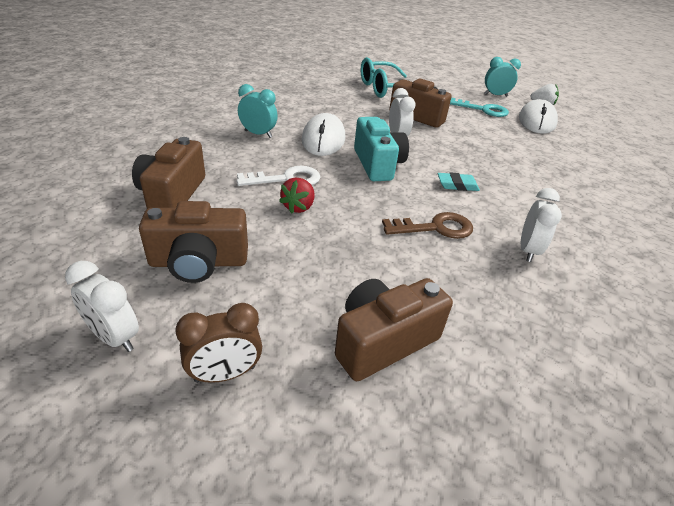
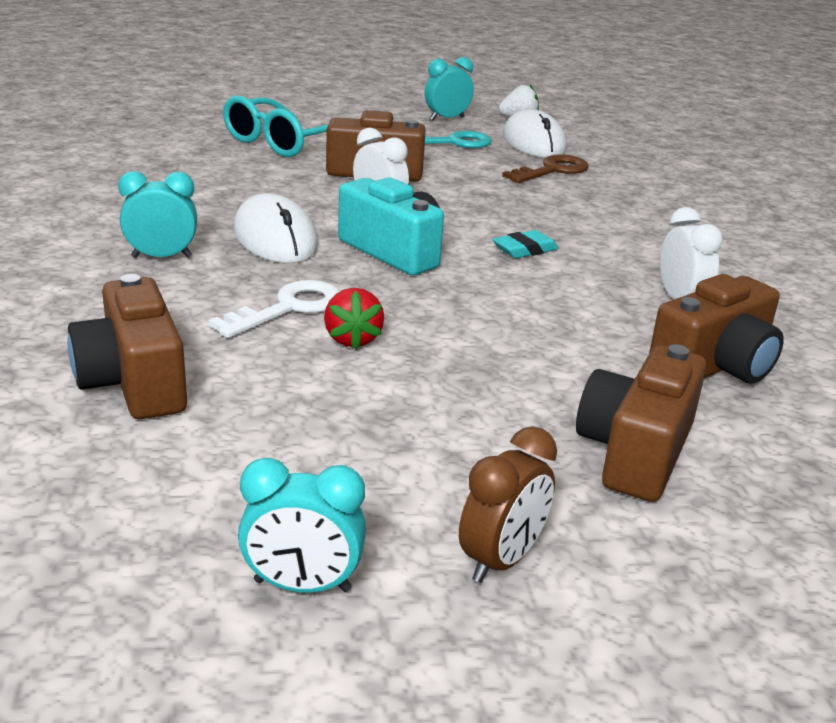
camera: 30 degrees left, 10 degrees down
(115, 337) = (302, 585): white clock -> turquoise clock
(199, 262) = (300, 455): brown camera -> brown camera (715, 366)
(435, 228) = (555, 309): brown key -> brown key (552, 170)

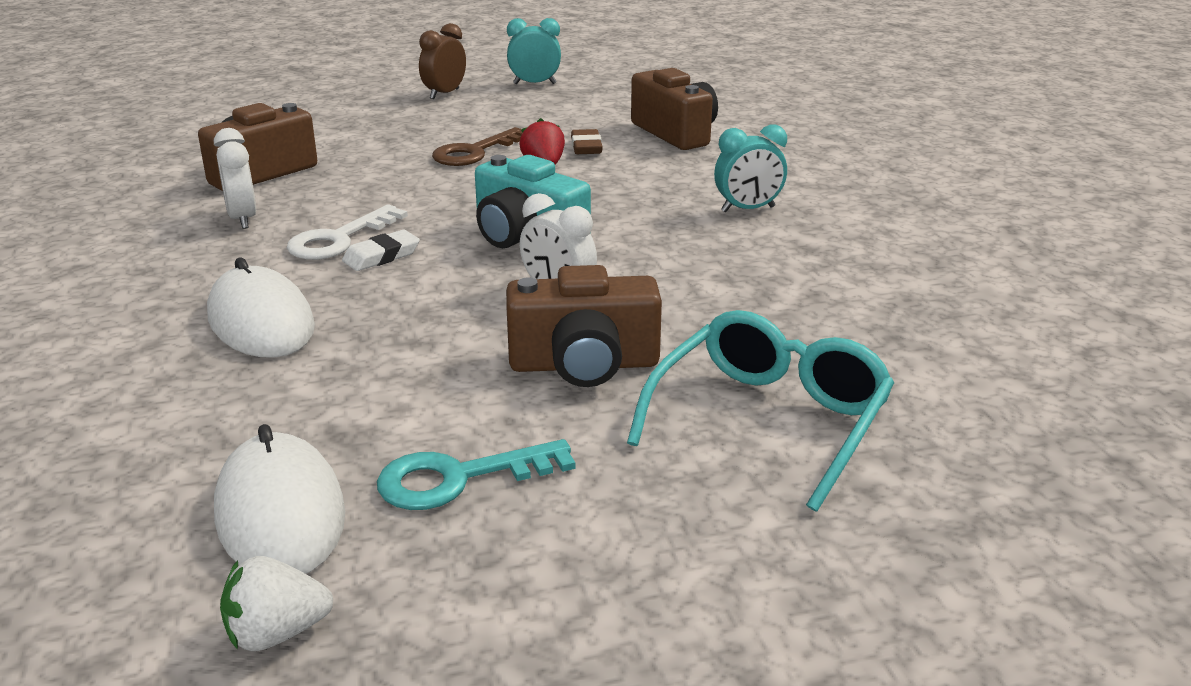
camera: 175 degrees right, 0 degrees up
(275, 238) = (658, 240): white mouse -> white mouse (261, 321)
(283, 367) = (586, 147): none -> brown eraser
(288, 308) = (604, 180): white key -> white key (339, 239)
(447, 119) = (469, 593): turquoise clock -> none
(524, 250) = (381, 256): turquoise eraser -> white eraser
(552, 170) = (282, 414): brown key -> brown key (475, 152)
(635, 452) = (354, 129): brown camera -> none

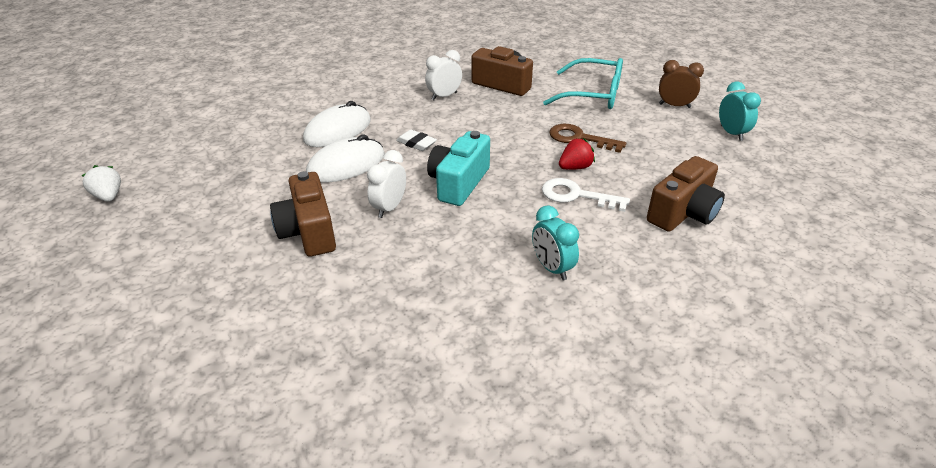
camera: 75 degrees right, 10 degrees up
(280, 513) = (183, 177): white mouse -> white mouse (346, 165)
(339, 239) = (432, 127): white key -> white key (577, 195)
(460, 478) = (204, 214): turquoise key -> none
(586, 147) = (621, 178): brown eraser -> none
(769, 421) = (252, 309): turquoise glasses -> turquoise glasses (593, 95)

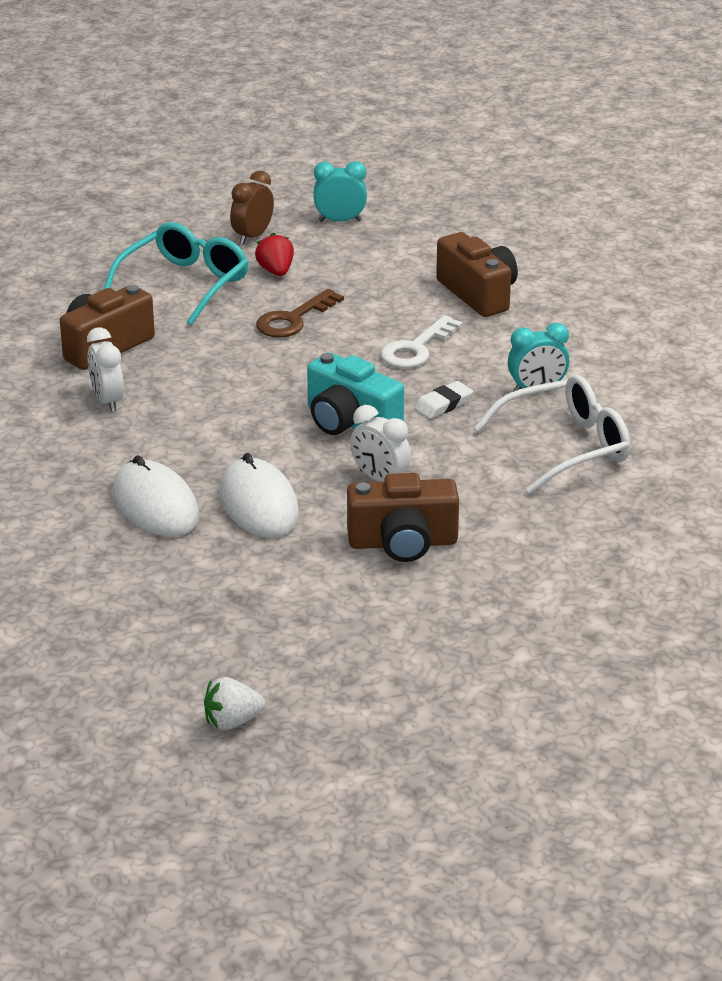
camera: 75 degrees left, 5 degrees down
(416, 143) = (234, 441): white eraser -> white eraser (443, 404)
(469, 299) = (565, 447): none -> white glasses
(575, 167) = (358, 337): red strawberry -> red strawberry (276, 271)

